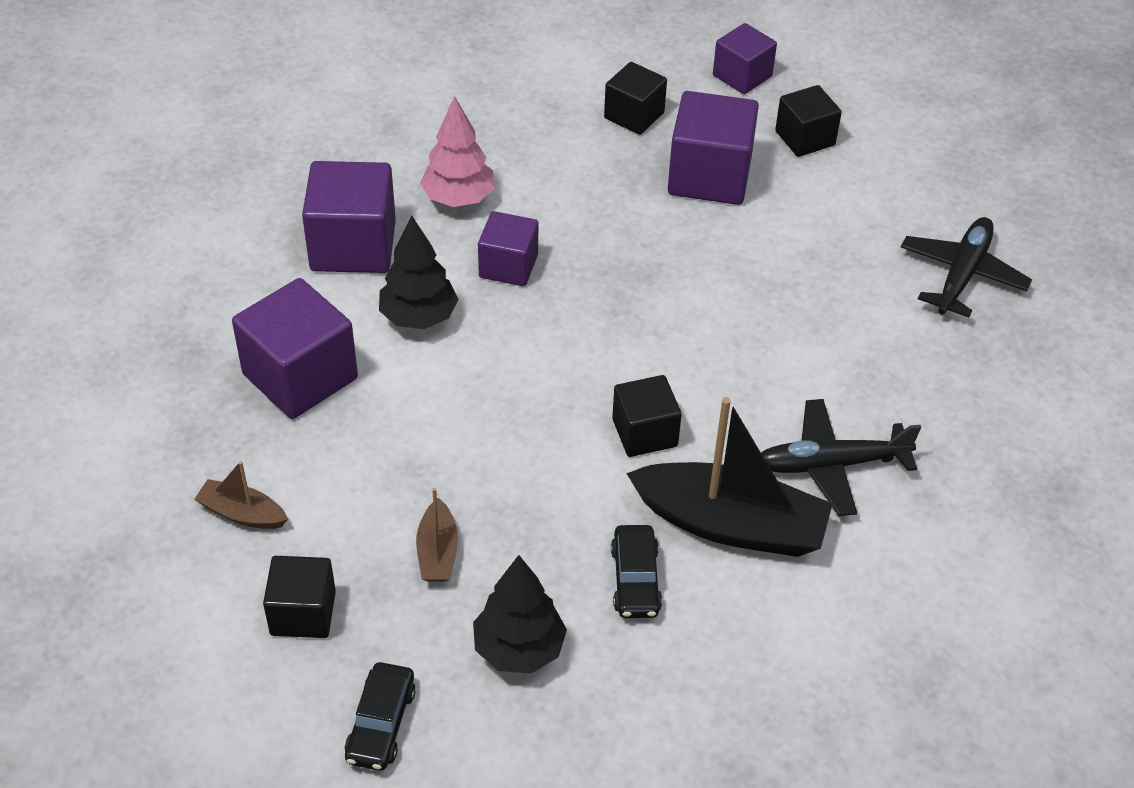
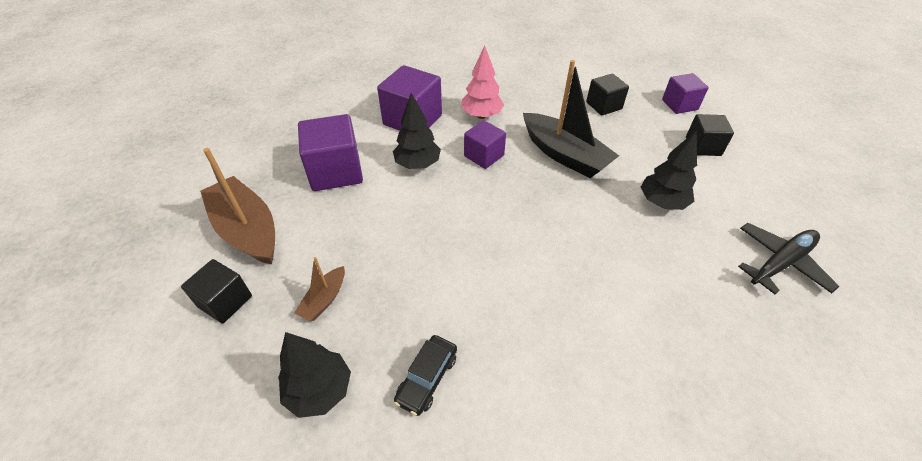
camera: 30 degrees right, 0 degrees up
(242, 513) = (247, 230): brown boat -> brown boat, size x2.09
(381, 724) = (201, 399): black car -> none
(644, 433) = (499, 279): black cube -> none
(709, 176) = (630, 148): purple cube -> none
(730, 524) = (517, 369): black boat -> black boat (564, 155)
(791, 246) = (662, 202): none -> black tree
(831, 465) = (616, 358): black plane -> none

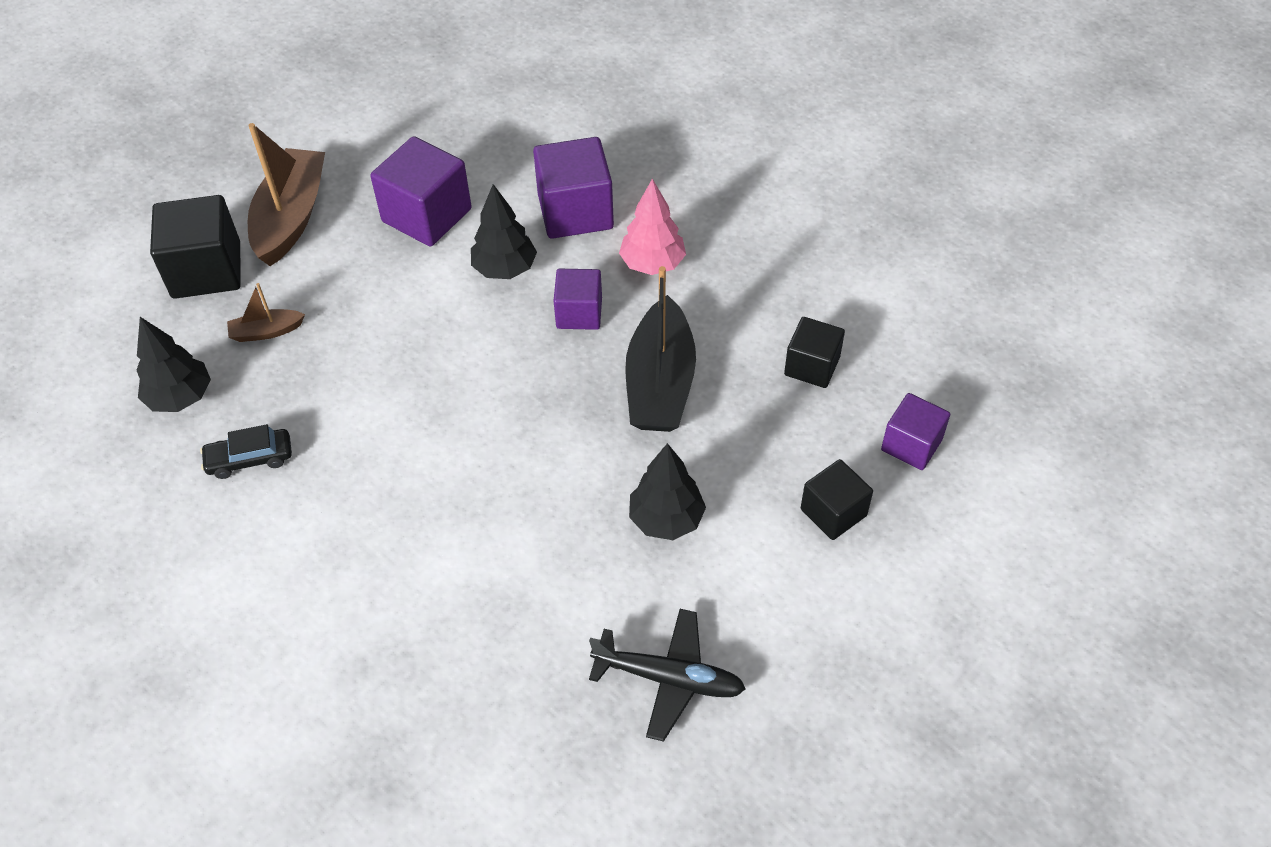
camera: 50 degrees right, 5 degrees up
(225, 301) = (206, 270): black cube -> black cube, size x1.62

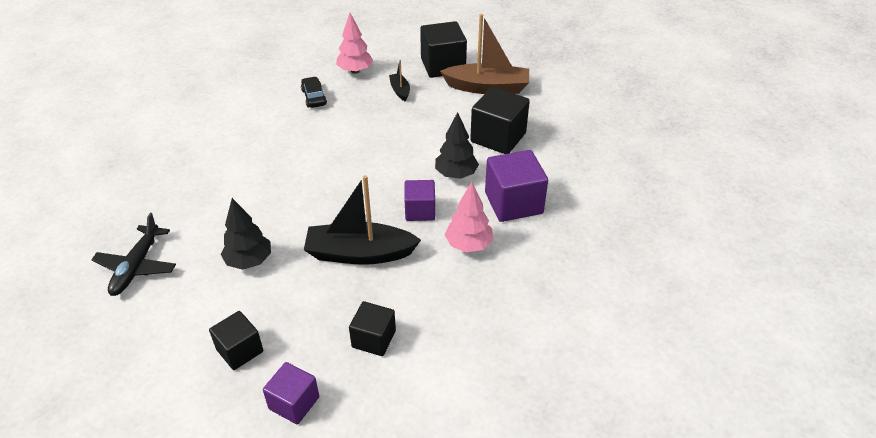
camera: 85 degrees right, 10 degrees down
(180, 397) = (355, 71): black tree -> pink tree
(266, 331) = (400, 91): brown boat -> black boat
(427, 215) = (498, 137): purple cube -> black cube

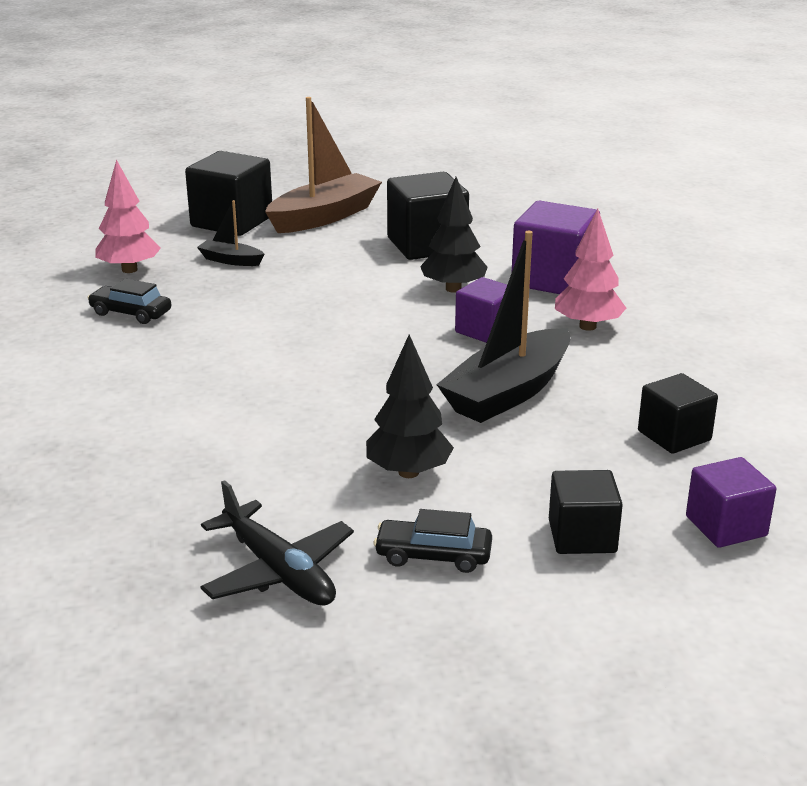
camera: 50 degrees left, 15 degrees down
(184, 307) = (433, 555): none -> black car

